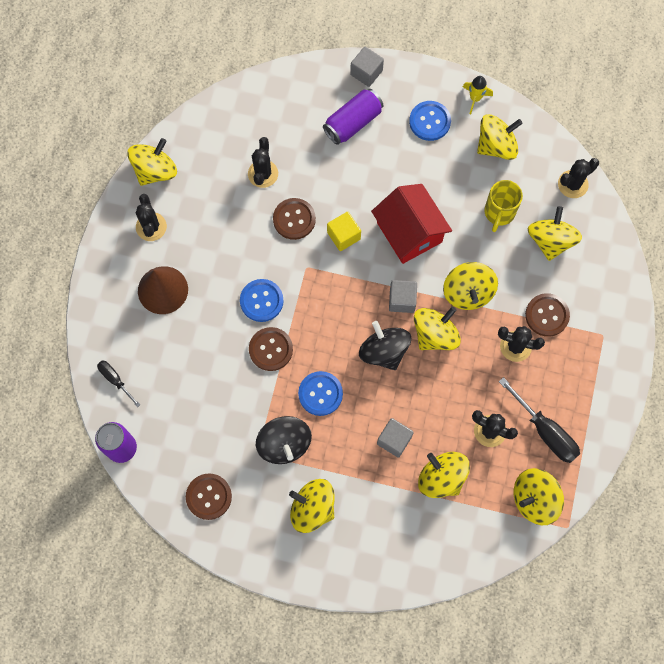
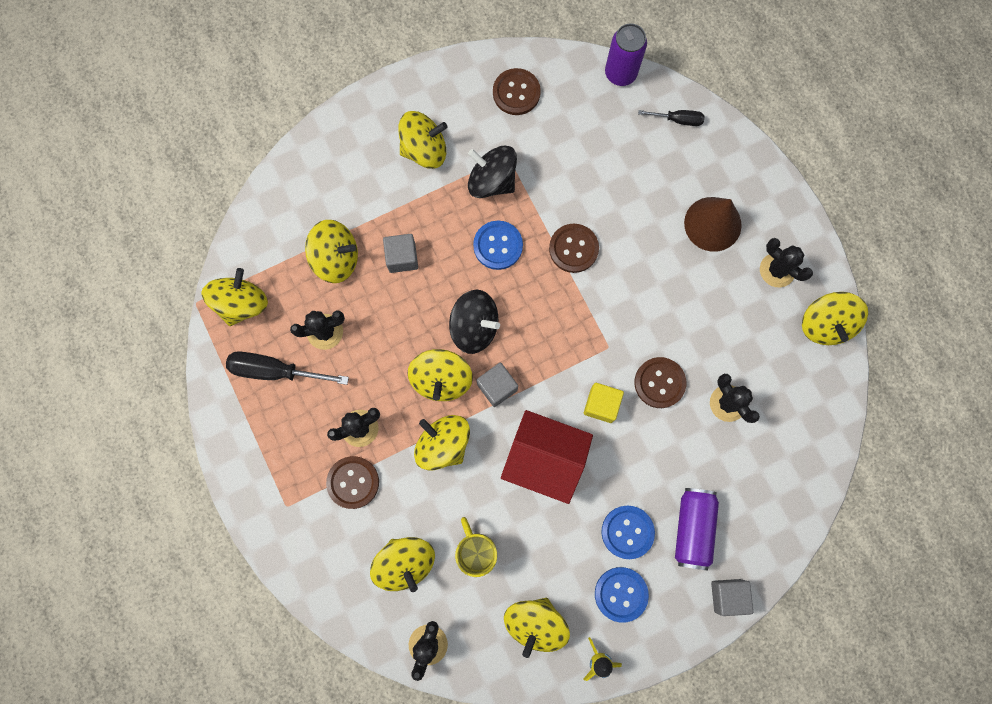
camera: 140 degrees right, 5 degrees up
(261, 301) = (620, 284): blue button -> blue button (627, 532)

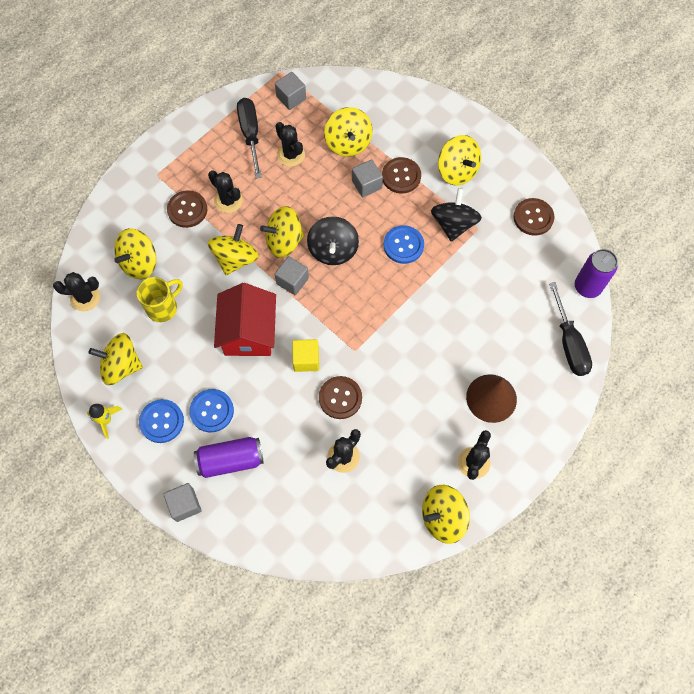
camera: 70 degrees right, 10 degrees down
(242, 303) = (291, 98): yellow spinning top -> grey cube
(573, 249) = (424, 299): brown button -> brown button (401, 176)
(677, 120) = (569, 343): black screwdriver -> black screwdriver, size x1.75

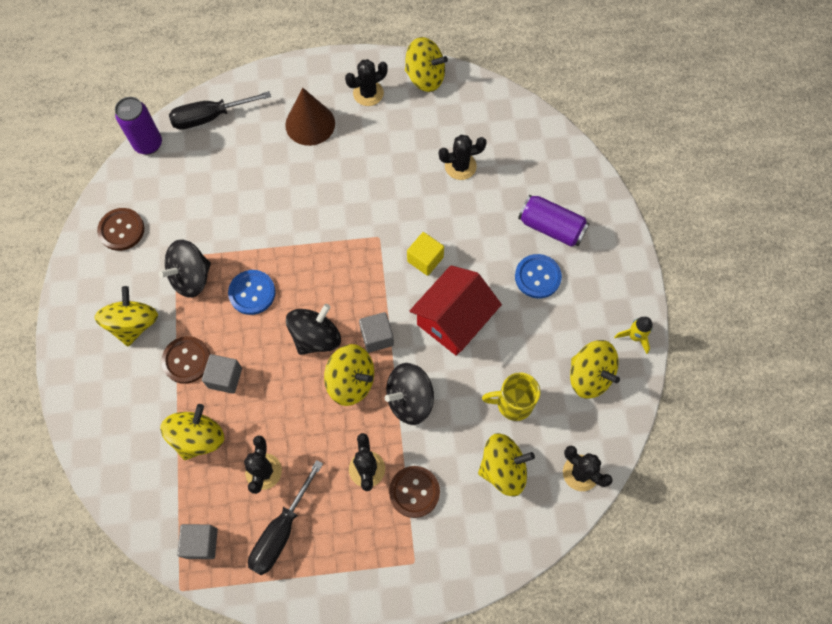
camera: 140 degrees left, 0 degrees up
(161, 421) = (586, 300): blue button -> none
(185, 505) = (612, 222): grey cube -> none
(235, 259) = (409, 400): yellow spinning top -> black spinning top
(340, 398) = (424, 209): brown button -> none
(569, 343) = (210, 117): black screwdriver -> black screwdriver turned 135 degrees counterclockwise

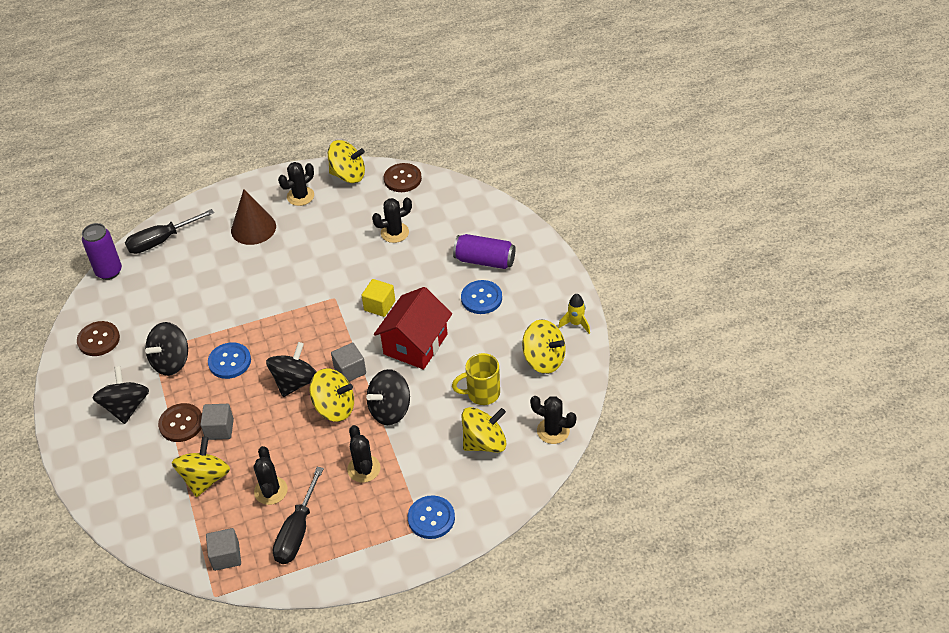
camera: 10 degrees left, 20 degrees down
(134, 324) = (126, 407): yellow spinning top -> black spinning top
(414, 492) = (410, 476): brown button -> brown button (402, 179)
(426, 552) = (431, 518): none -> blue button

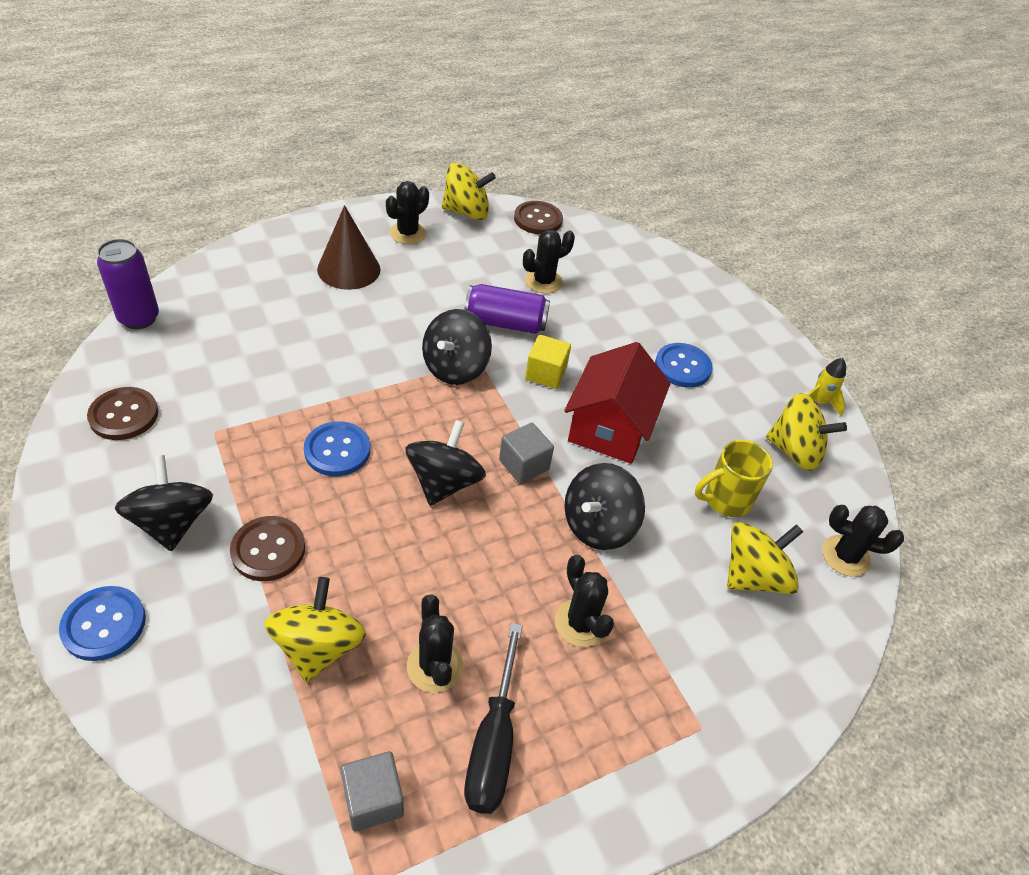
camera: 15 degrees left, 0 degrees up
(161, 241) = (217, 280): black screwdriver -> none
(171, 362) = (244, 450): black spinning top -> black spinning top (455, 368)
(219, 429) = (333, 558): grey cube -> none
(334, 408) = (512, 522): yellow spinning top -> none
(431, 518) = (711, 709): blue button -> blue button (104, 624)
(485, 261) = (672, 319): purple can -> purple can (505, 323)

